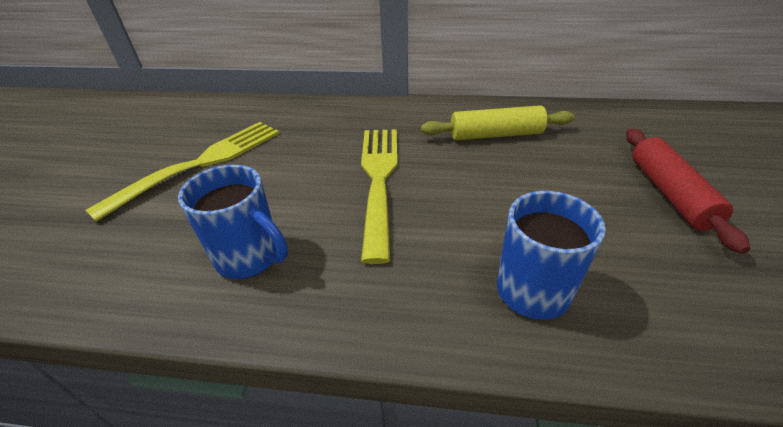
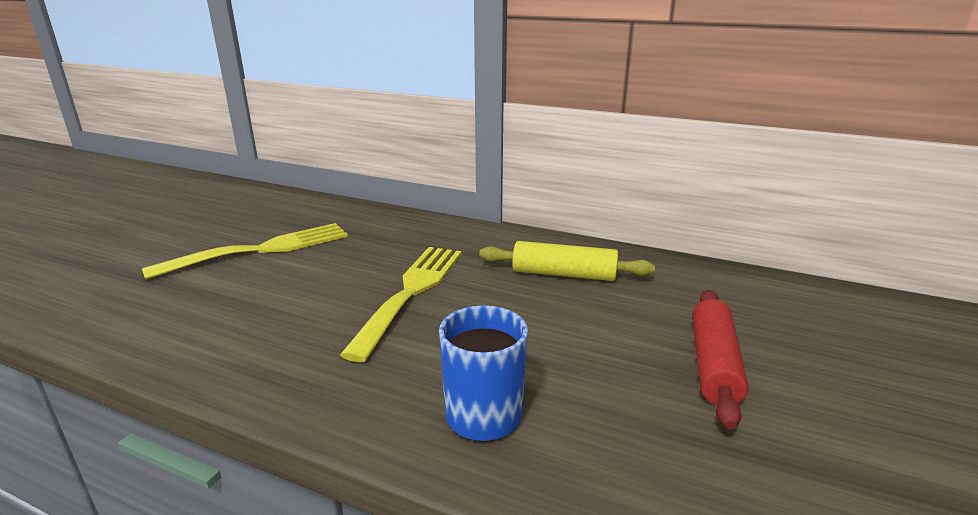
camera: 15 degrees right, 15 degrees down
(250, 257) = (249, 333): blue mug -> none

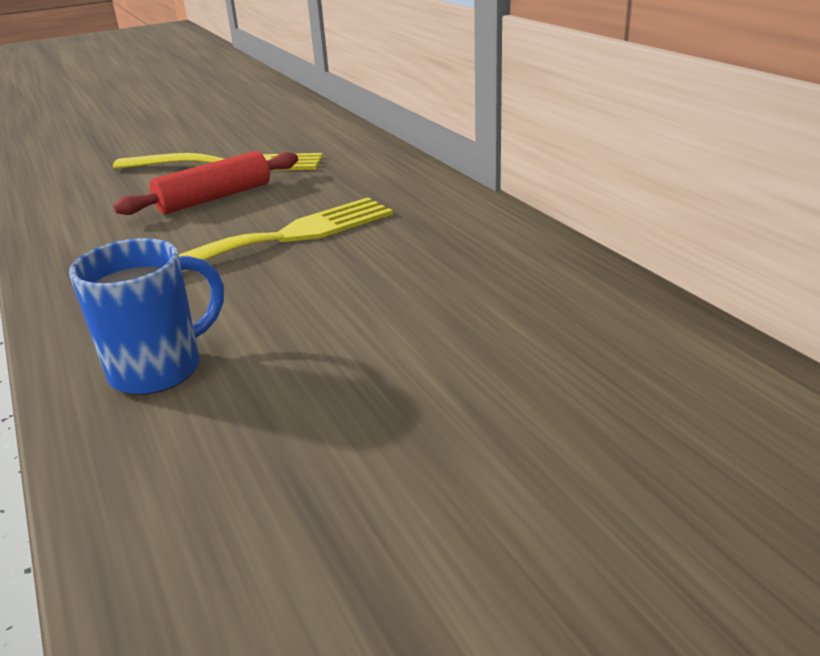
camera: 40 degrees right, 5 degrees up
(564, 274) = (466, 267): yellow rolling pin -> none
(713, 364) = (462, 428): red rolling pin -> red rolling pin (214, 198)

